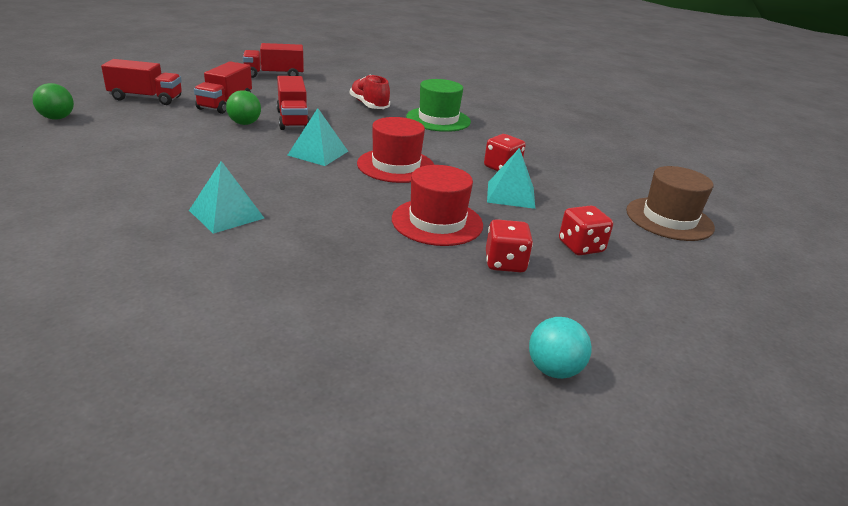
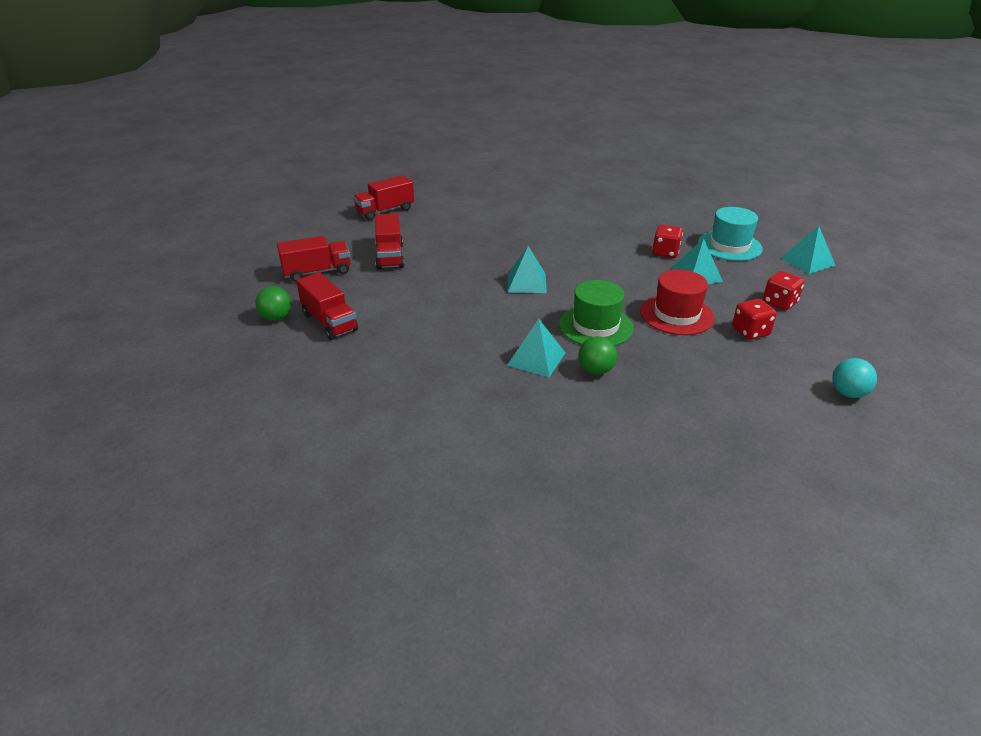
camera: 20 degrees left, 5 degrees up
(244, 123) = (434, 272): green ball -> green ball (595, 370)
(293, 120) = (465, 256): red truck -> red truck (329, 322)
(369, 105) = (503, 221): red shoe -> none
(396, 166) = (594, 275): red hat -> none
(438, 119) = (570, 219): green hat -> green hat (595, 326)
(586, 181) = (729, 246): none -> turquoise hat
(669, 219) = (807, 261): brown hat -> turquoise pyramid

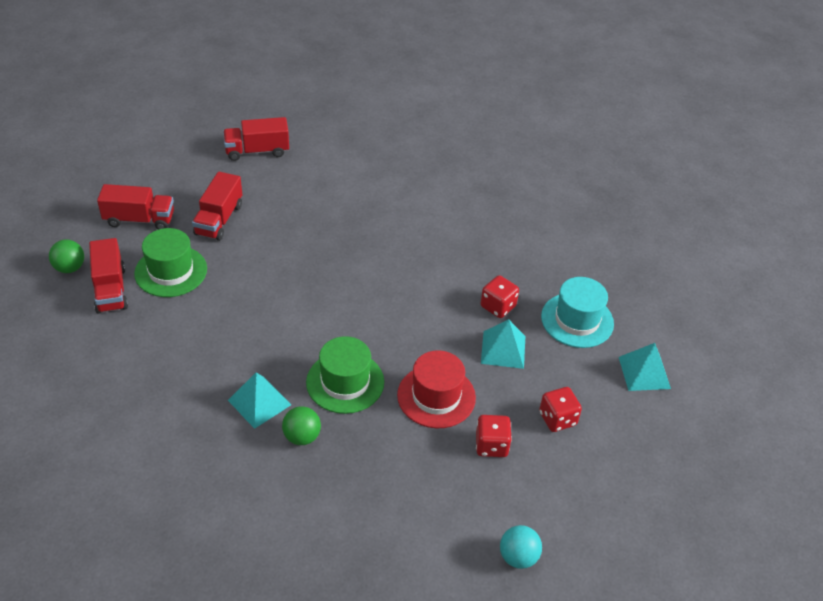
camera: 20 degrees right, 10 degrees up
(376, 297) = (171, 271): none -> green hat
(526, 282) = (323, 301): turquoise pyramid -> none

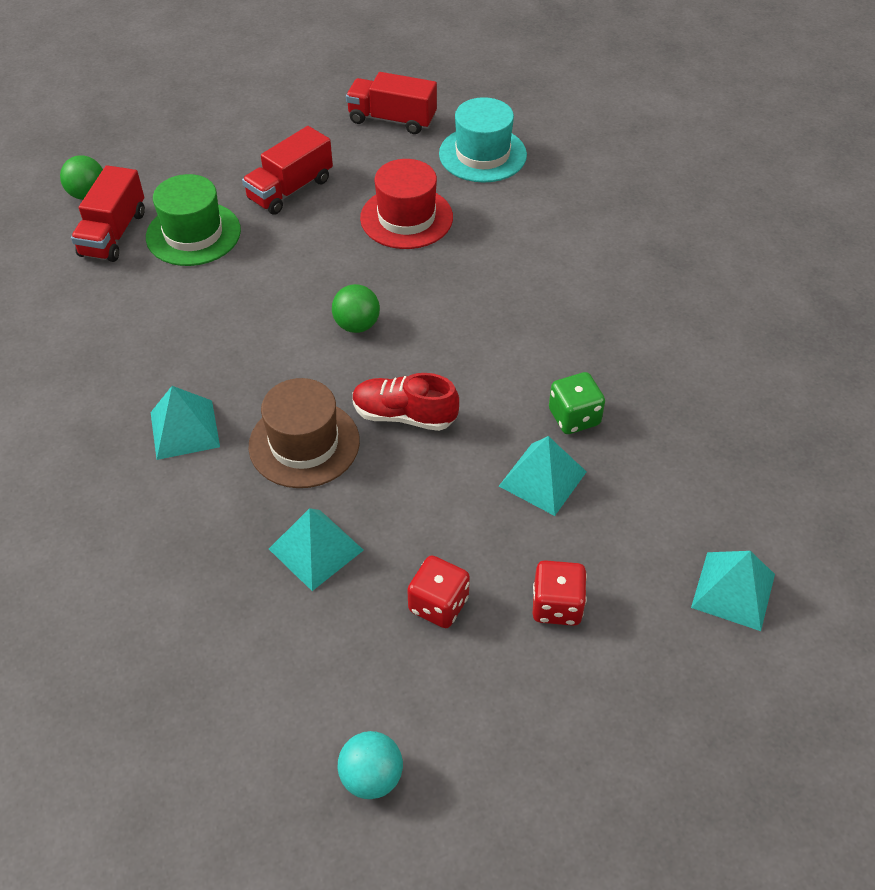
camera: 30 degrees right, 5 degrees up
(139, 219) = (200, 162): red truck -> none
(302, 437) = (205, 492): green ball -> green ball (357, 325)
(345, 382) = (304, 443): green hat -> brown hat
(396, 342) = (404, 415): none -> red shoe
(397, 443) = (316, 549): none -> turquoise pyramid
(436, 396) = (408, 507): red hat -> red hat (406, 218)
(498, 306) = (574, 417): red dice -> green dice
(577, 320) = (678, 477): turquoise hat -> turquoise hat (482, 154)

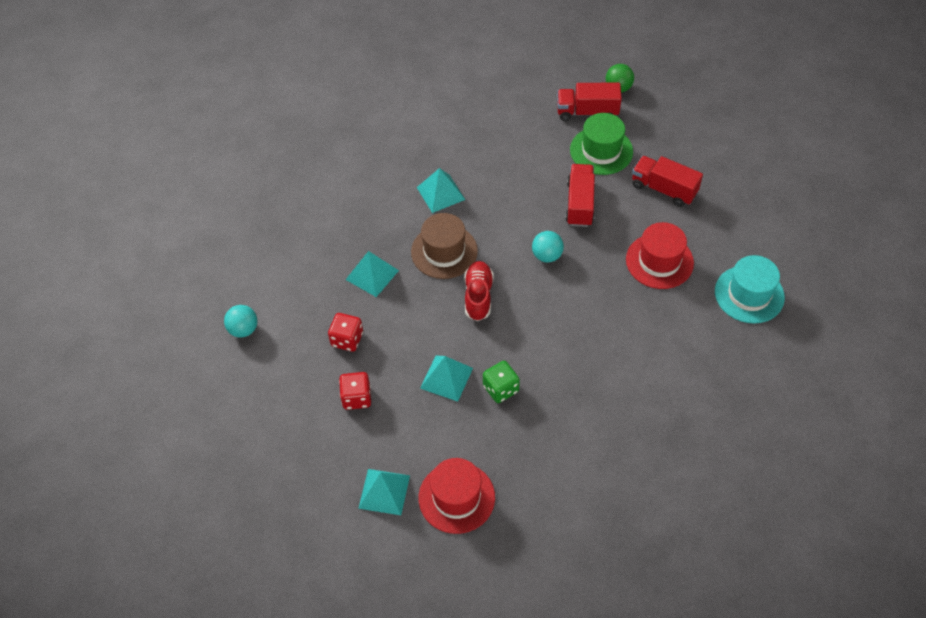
camera: 80 degrees right, 5 degrees up
(357, 325) = (547, 255): green ball -> turquoise ball
(392, 119) = (766, 230): red truck -> red truck (579, 203)
(748, 499) = (456, 497): none -> red hat

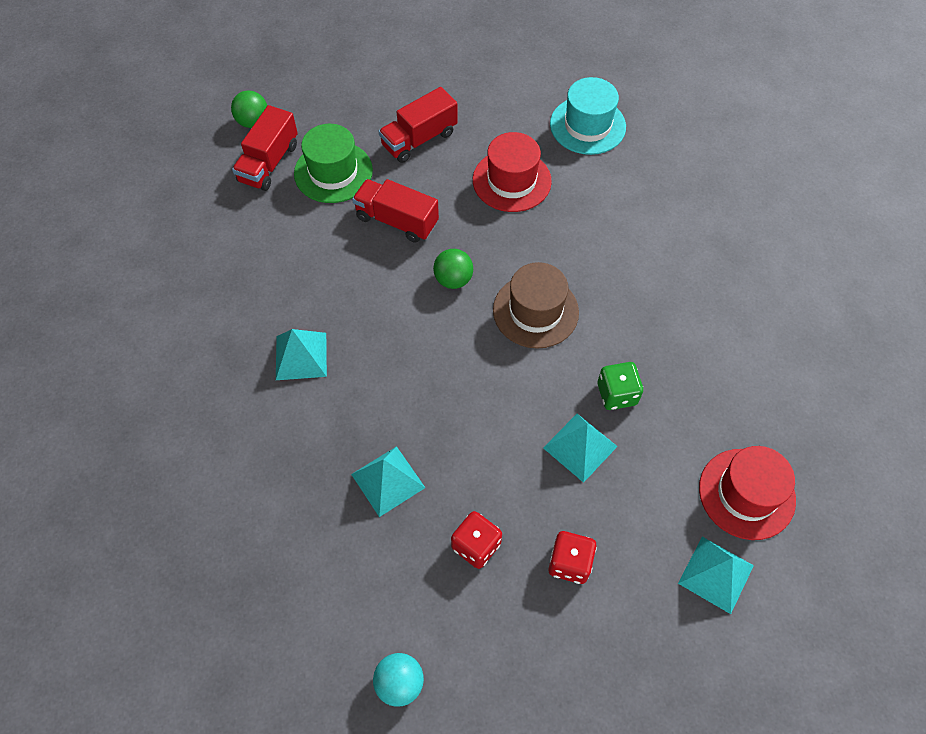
camera: 70 degrees left, 5 degrees up
(444, 251) = (393, 384): brown hat -> brown hat (535, 311)
(478, 296) = (478, 370): red shoe -> none
(547, 255) = (453, 279): turquoise ball -> green ball

